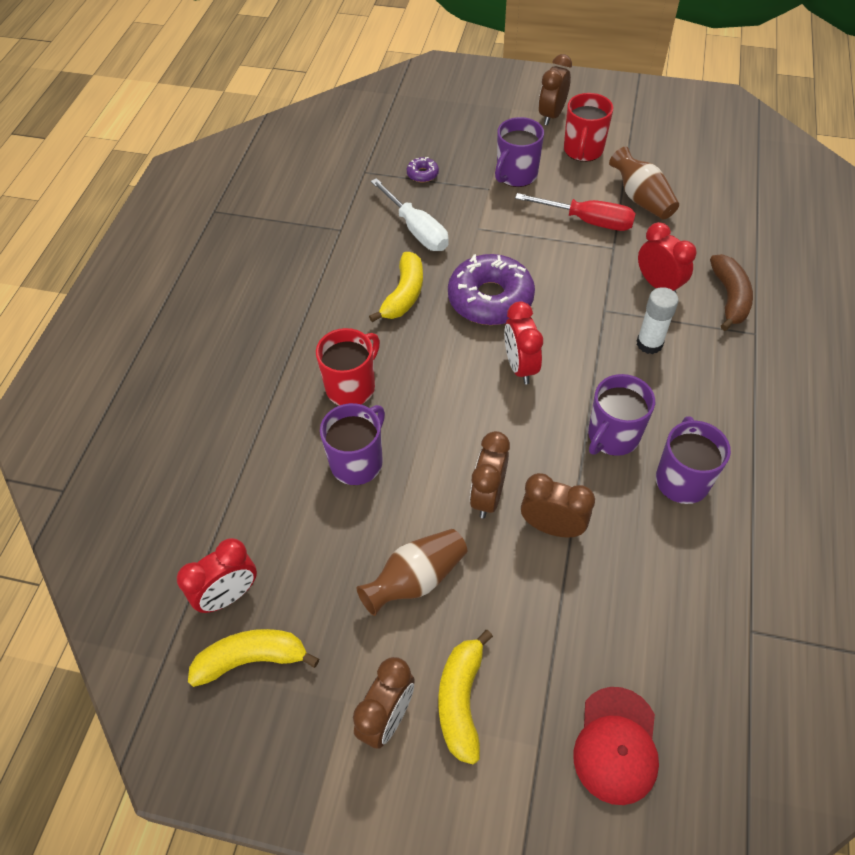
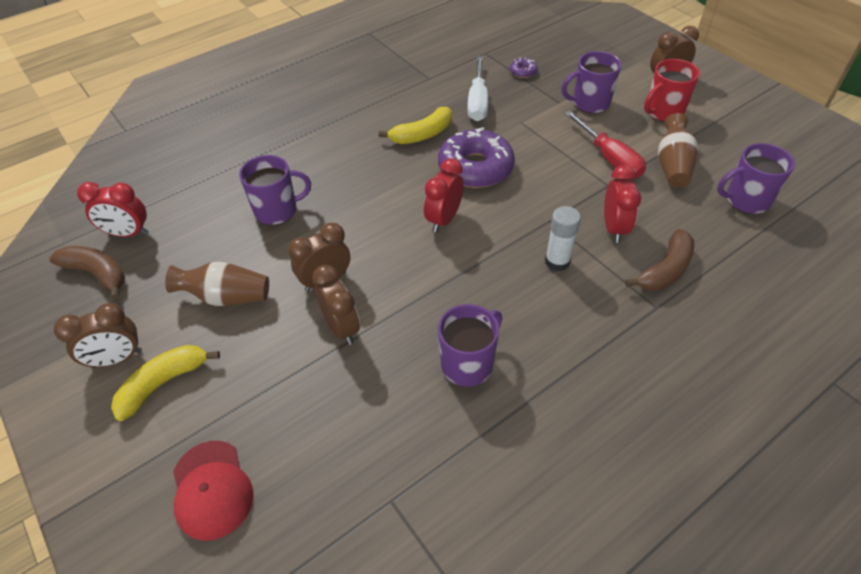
camera: 40 degrees right, 5 degrees down
(252, 659) = (97, 274): yellow banana -> brown banana
(352, 387) = (326, 168): red mug -> none
(612, 436) = (453, 302): purple mug -> purple mug (746, 200)
(616, 745) = (212, 489): red cap -> red cap turned 75 degrees counterclockwise

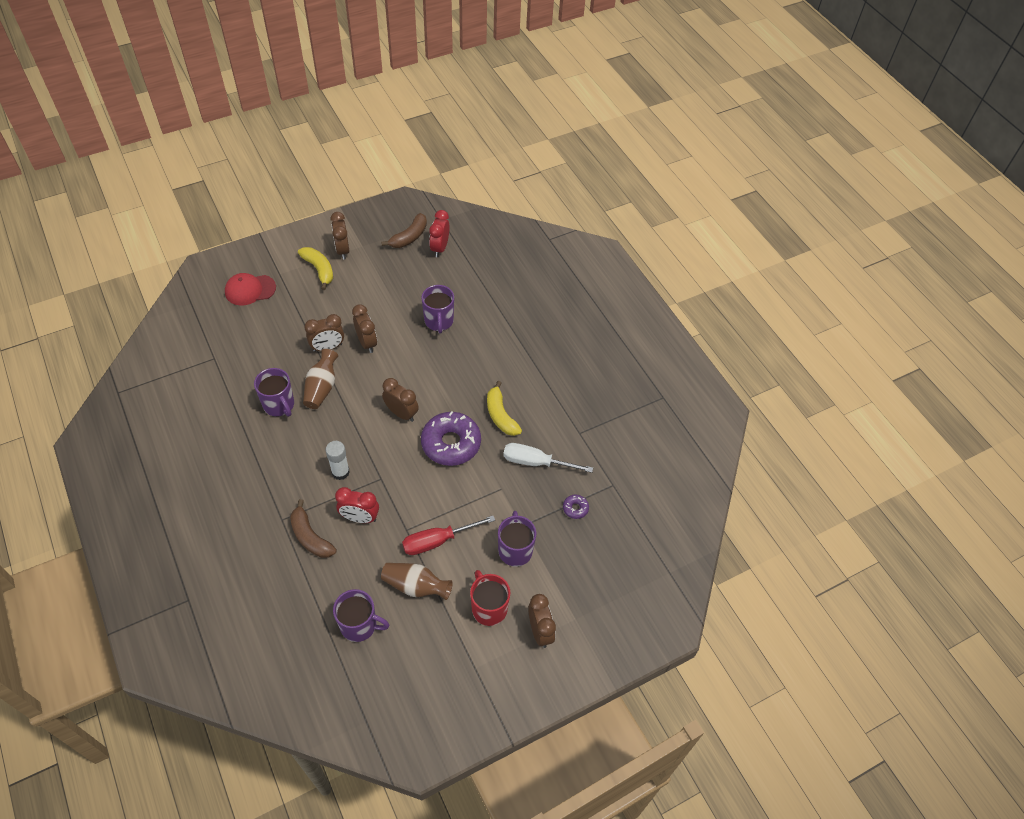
camera: 95 degrees right, 5 degrees up
(226, 297) = (370, 295): brown vase -> brown vase (321, 388)
(443, 219) = (401, 413): red clock -> brown clock
(746, 200) = (359, 625): purple mug -> purple mug turned 105 degrees clockwise

